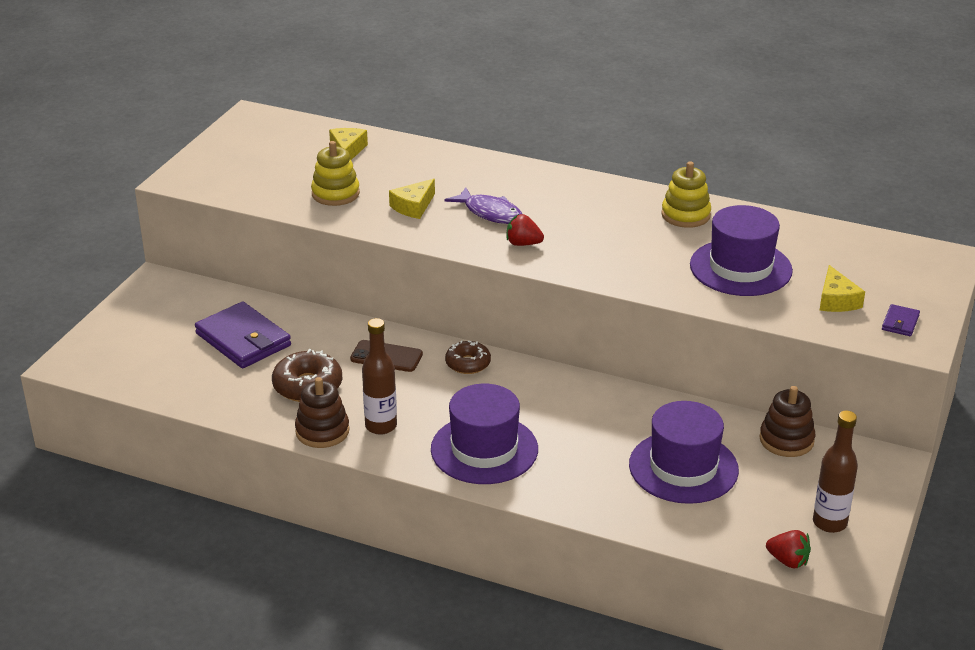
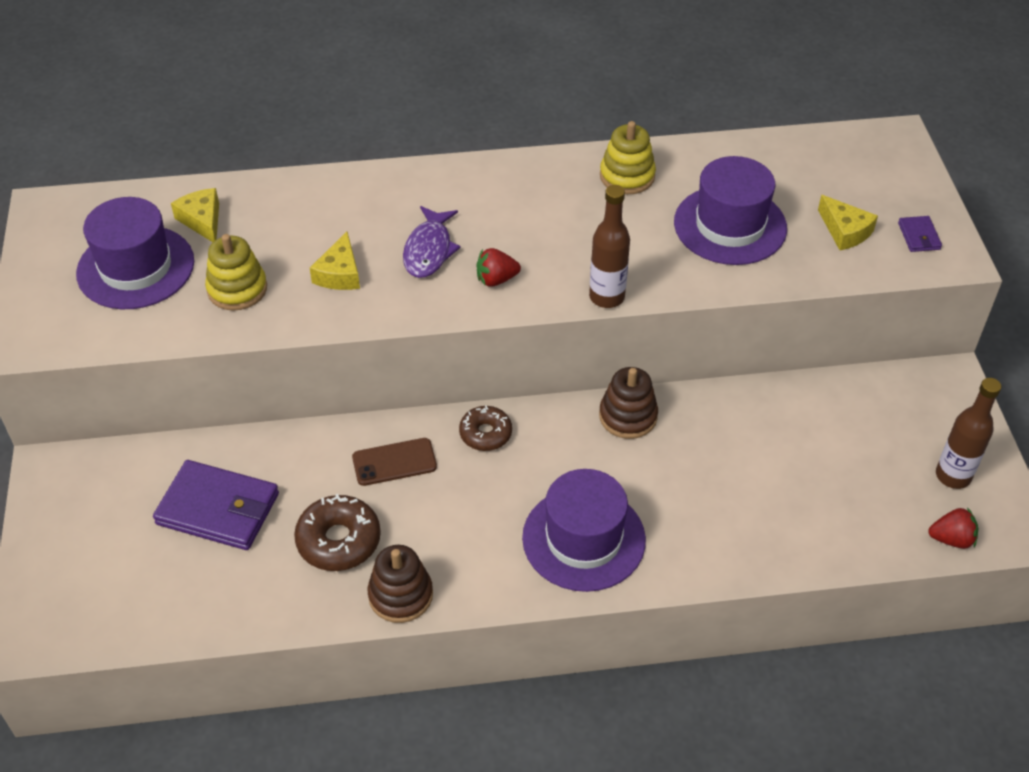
camera: 30 degrees left, 15 degrees up
(381, 426) = (457, 558): brown bottle -> brown bottle (606, 297)
(490, 213) = (429, 250): purple fish -> purple fish turned 90 degrees clockwise
(683, 467) = (783, 471): purple hat -> purple hat (135, 267)
(786, 440) = (848, 394): brown stacking toy -> brown stacking toy (628, 416)

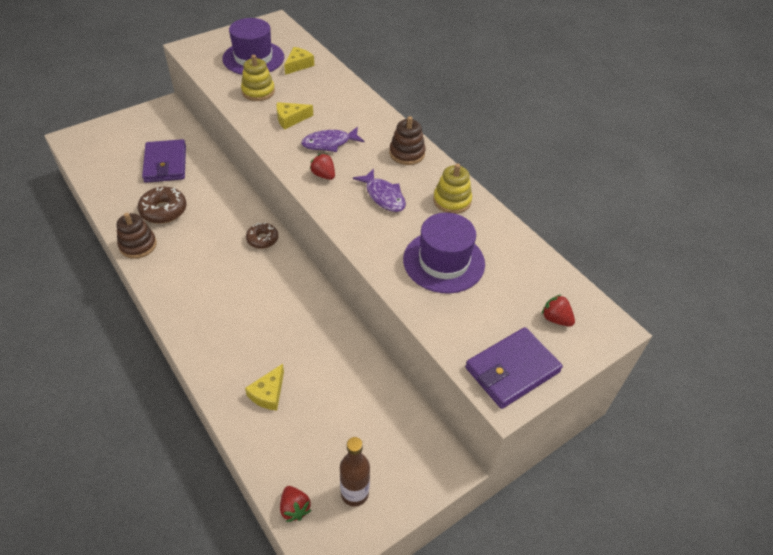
camera: 60 degrees right, 0 degrees up
(394, 462) = (224, 212): brown phone -> none
(578, 235) = (383, 196): none -> purple fish
(583, 539) = (206, 306): purple hat -> none
(606, 297) = (339, 224): brown bottle -> none
(628, 416) = (309, 295): brown stacking toy -> brown stacking toy (407, 153)
(845, 231) = (484, 324): yellow cheese -> yellow cheese (268, 393)
(864, 172) = (555, 319): none -> red strawberry
(919, 236) = (512, 370): purple wallet -> purple wallet, size x2.22

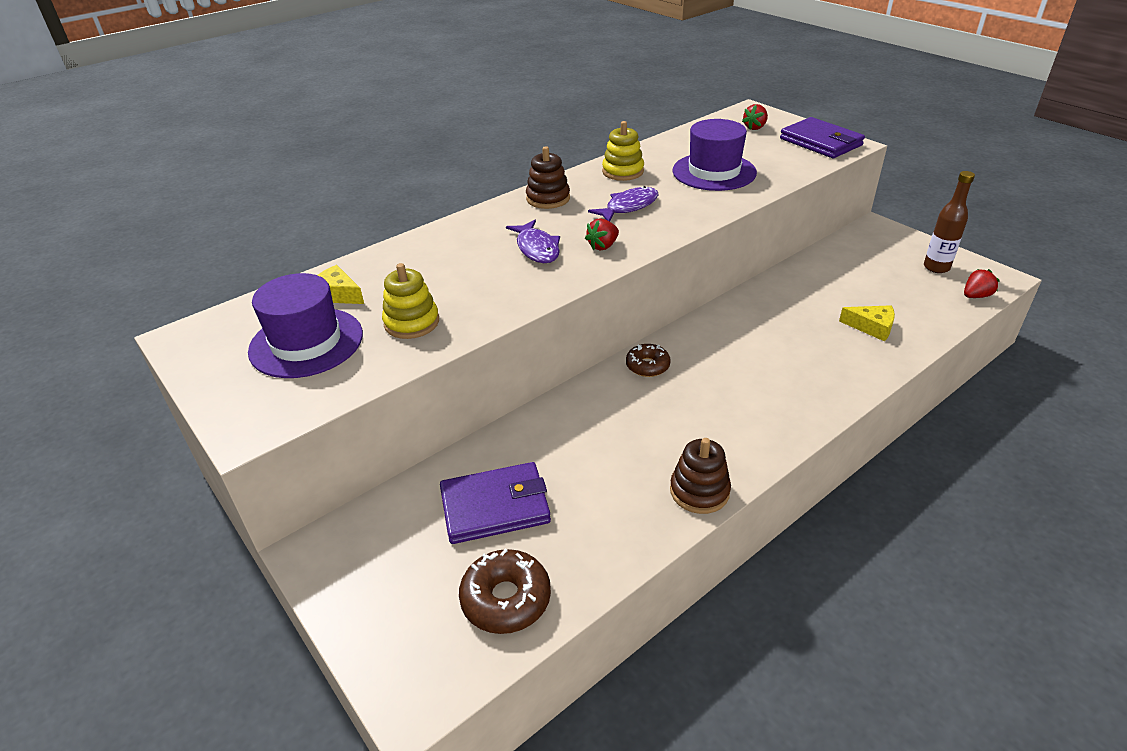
camera: 90 degrees left, 10 degrees down
(163, 210) = (614, 479): brown donut -> brown donut (506, 599)
(290, 119) = (485, 284): yellow cheese -> none

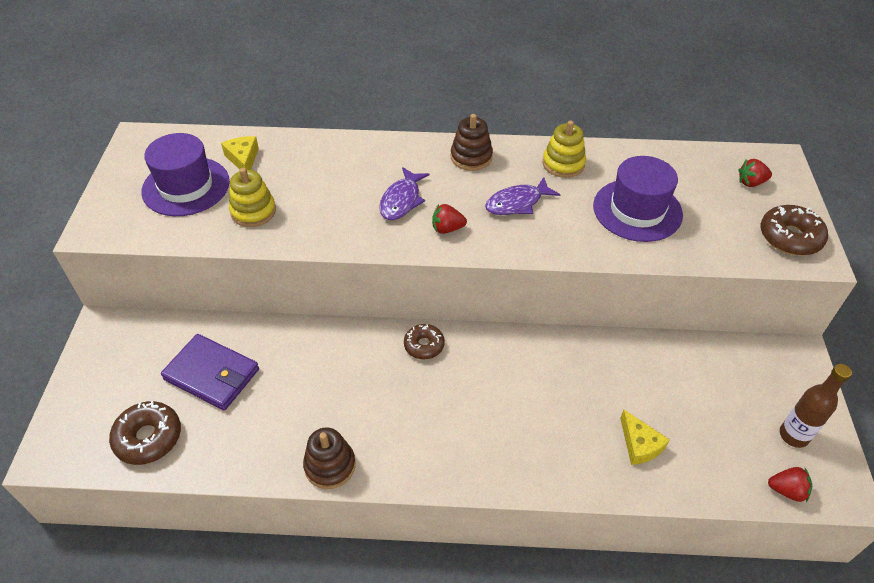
camera: 40 degrees right, 10 degrees up
(628, 207) = (517, 203): purple fish -> purple fish turned 150 degrees clockwise
(820, 142) = (790, 237): purple wallet -> brown donut

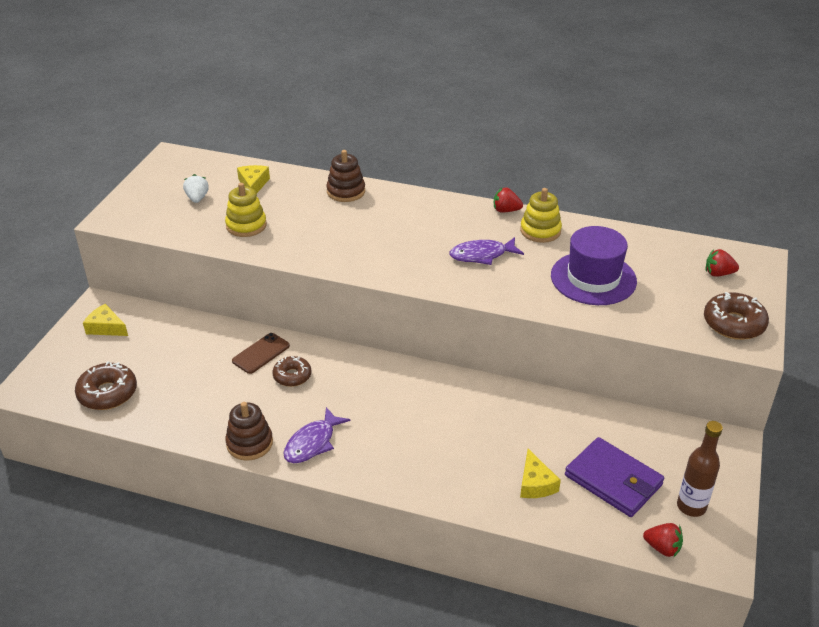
camera: 15 degrees right, 10 degrees down
(120, 353) = (106, 327): none -> yellow cheese
(186, 186) = (197, 198): purple hat -> white strawberry
(212, 374) = (176, 357): purple wallet -> purple wallet (613, 480)
(304, 350) = (261, 353): none -> brown phone
(402, 200) = (378, 237): purple fish -> purple fish (312, 443)
(424, 345) = (368, 369): brown donut -> brown donut (292, 376)
(447, 229) = (409, 265): red strawberry -> red strawberry (506, 210)
(471, 157) = (456, 213): brown stacking toy -> brown stacking toy (346, 191)

